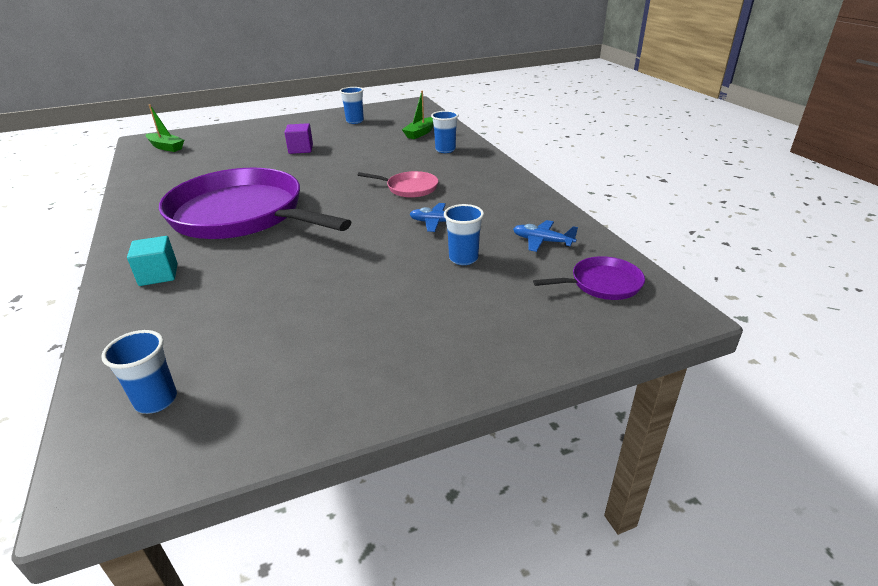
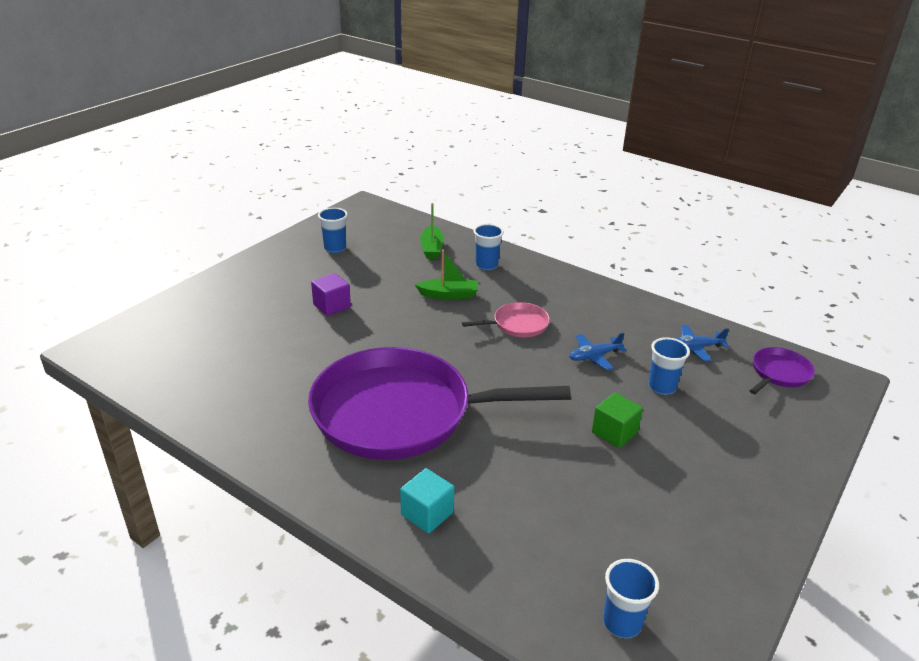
camera: 35 degrees left, 0 degrees up
(166, 147) = (148, 351): green boat -> green boat (448, 295)
(370, 275) = (614, 432): none -> green cube

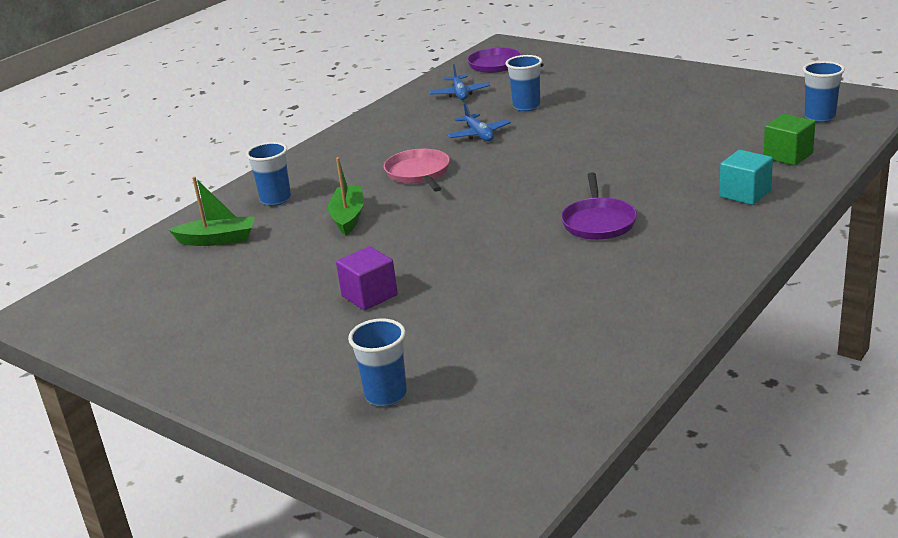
camera: 85 degrees left, 5 degrees down
(335, 248) = (192, 318): blue cup -> blue cup (386, 395)
(400, 413) = (598, 222): purple pan -> purple pan, size x0.41
(614, 432) = (600, 123): green cube -> green cube (788, 156)

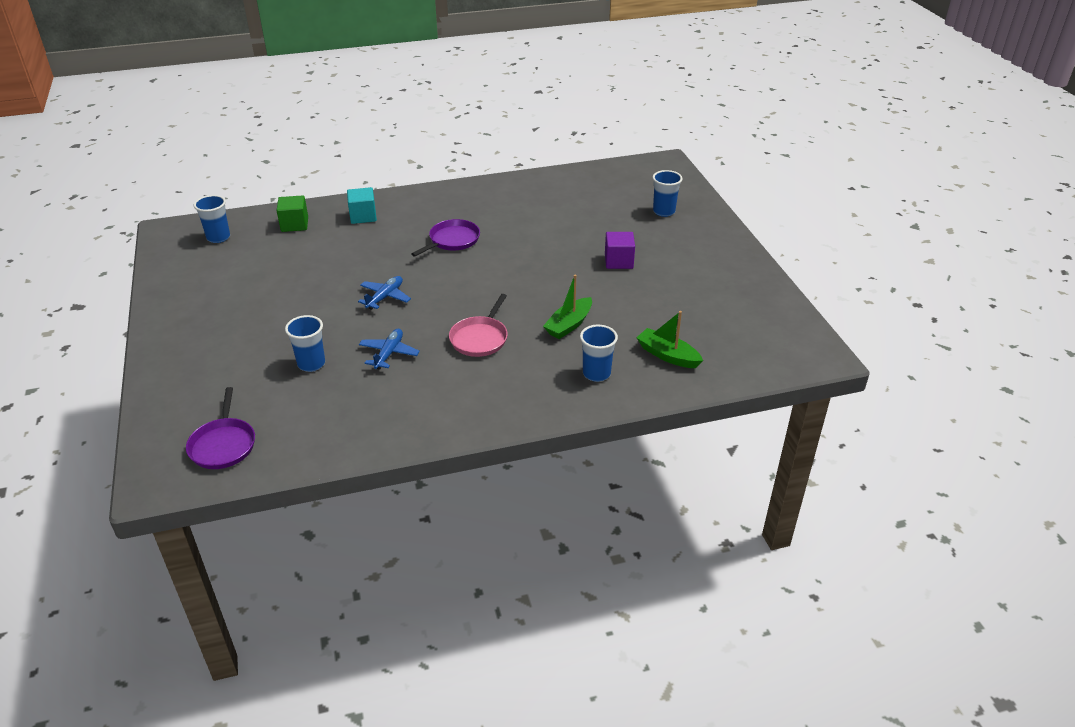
camera: 145 degrees left, 10 degrees up
(460, 94) = (317, 420): blue plane -> blue plane (385, 297)

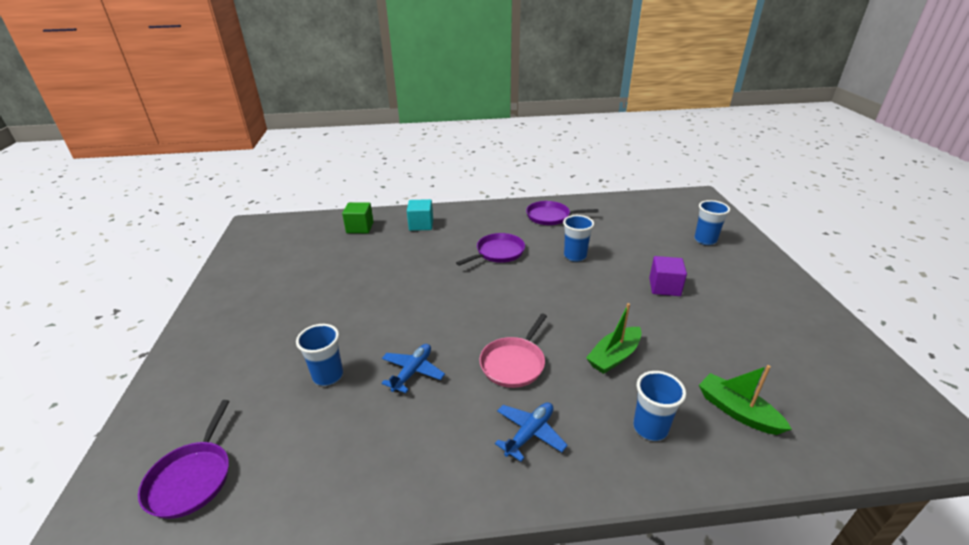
camera: 10 degrees right, 5 degrees down
(218, 237) = (291, 234): blue cup -> blue cup (575, 256)
(385, 297) = (423, 305): blue plane -> blue plane (529, 434)
(504, 197) = (550, 216): none -> purple pan

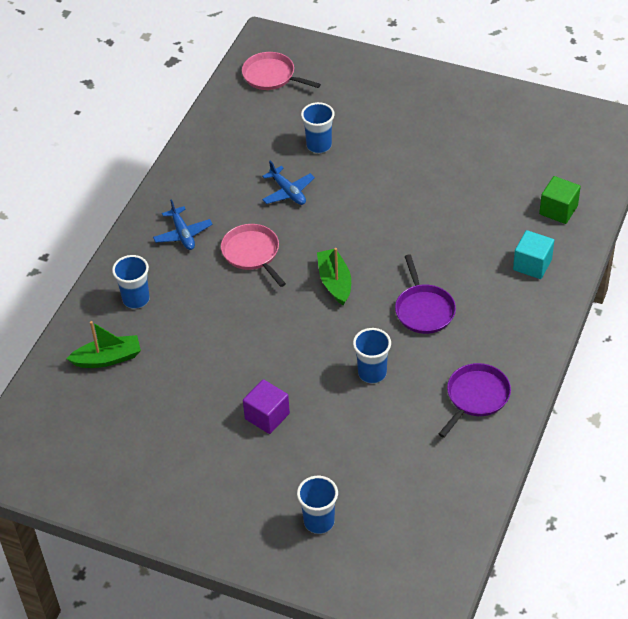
camera: 120 degrees right, 15 degrees up
(192, 478) = (271, 76): purple pan -> pink pan
(614, 356) = (211, 319): green boat -> green boat (335, 282)

